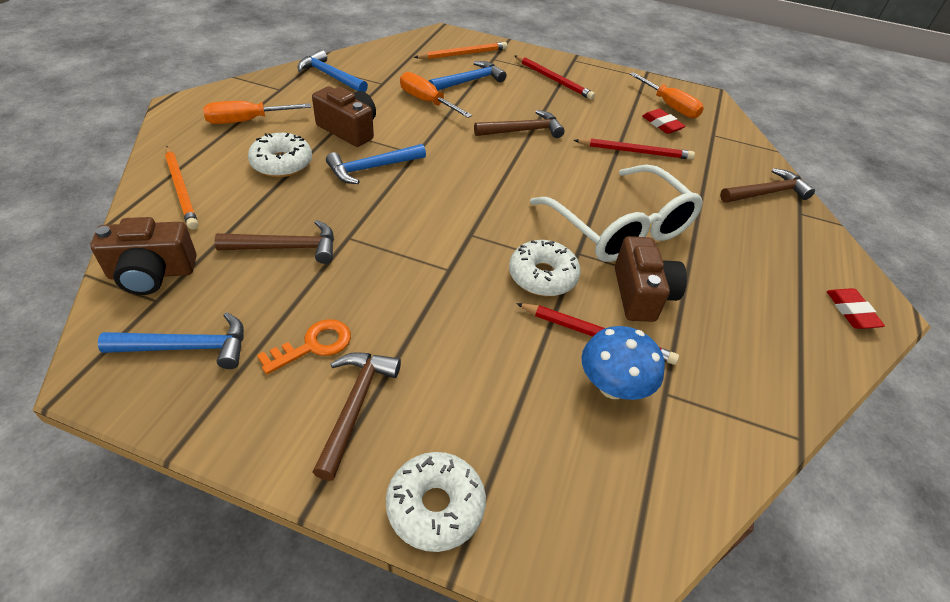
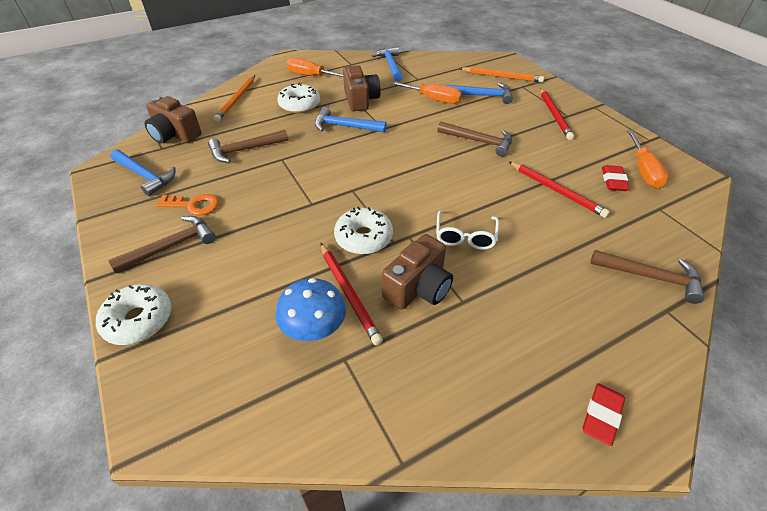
camera: 45 degrees right, 0 degrees up
(286, 247) = (245, 150): brown hammer -> brown hammer turned 120 degrees clockwise
(427, 101) = (433, 99): orange screwdriver -> orange screwdriver turned 120 degrees clockwise
(620, 227) = (465, 236): white glasses -> white glasses, size x0.49

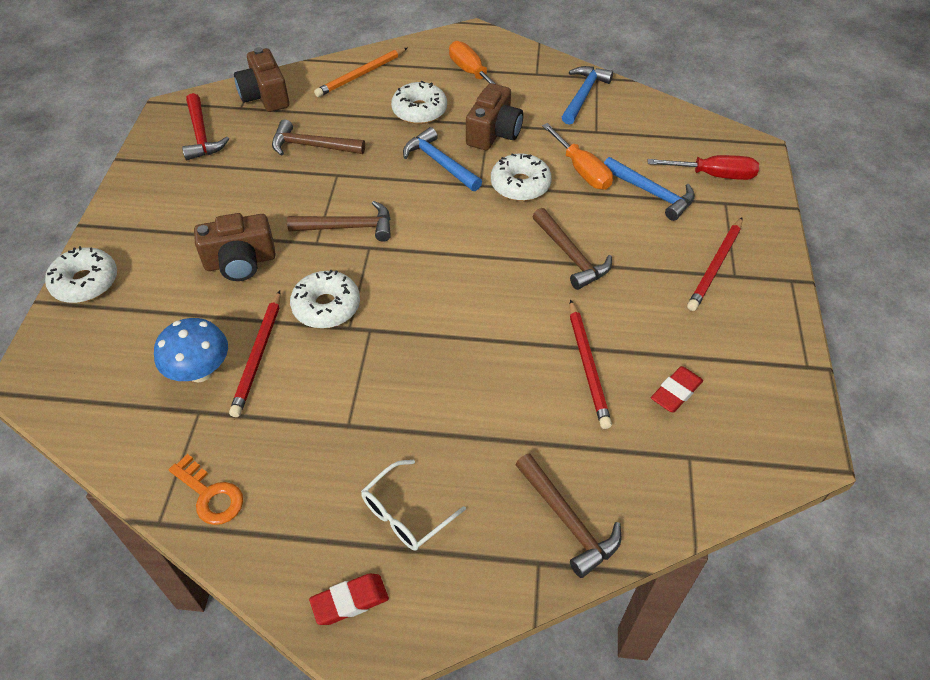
camera: 35 degrees right, 5 degrees up
(145, 176) = (201, 135): blue hammer -> red hammer
(171, 246) = (162, 224): brown hammer -> brown hammer (348, 227)
(193, 205) = (214, 189): orange key -> orange key (210, 495)
(407, 119) = (520, 185): none -> white donut
(418, 287) = (322, 386): brown camera -> brown camera (240, 262)
(465, 236) = (424, 361): white glasses -> white glasses (406, 513)
(501, 77) = (713, 175): orange pencil -> red screwdriver
(643, 170) = (736, 400): orange screwdriver -> none

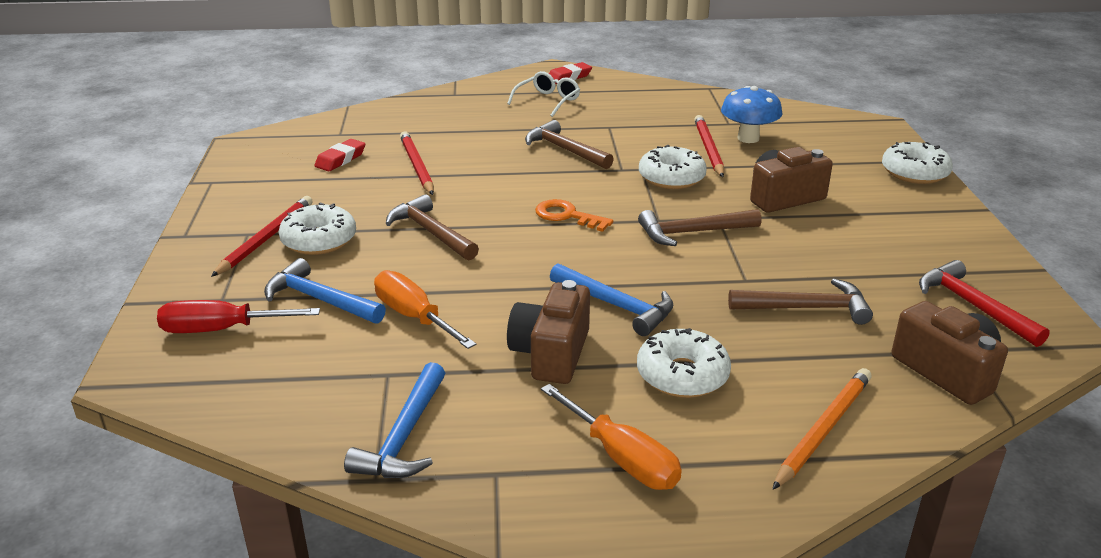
camera: 170 degrees right, 20 degrees down
(210, 495) = (685, 97): orange key -> orange key (567, 216)
(520, 185) = (499, 291): white donut -> white donut (319, 240)
(567, 520) = (435, 106): brown hammer -> brown hammer (565, 150)

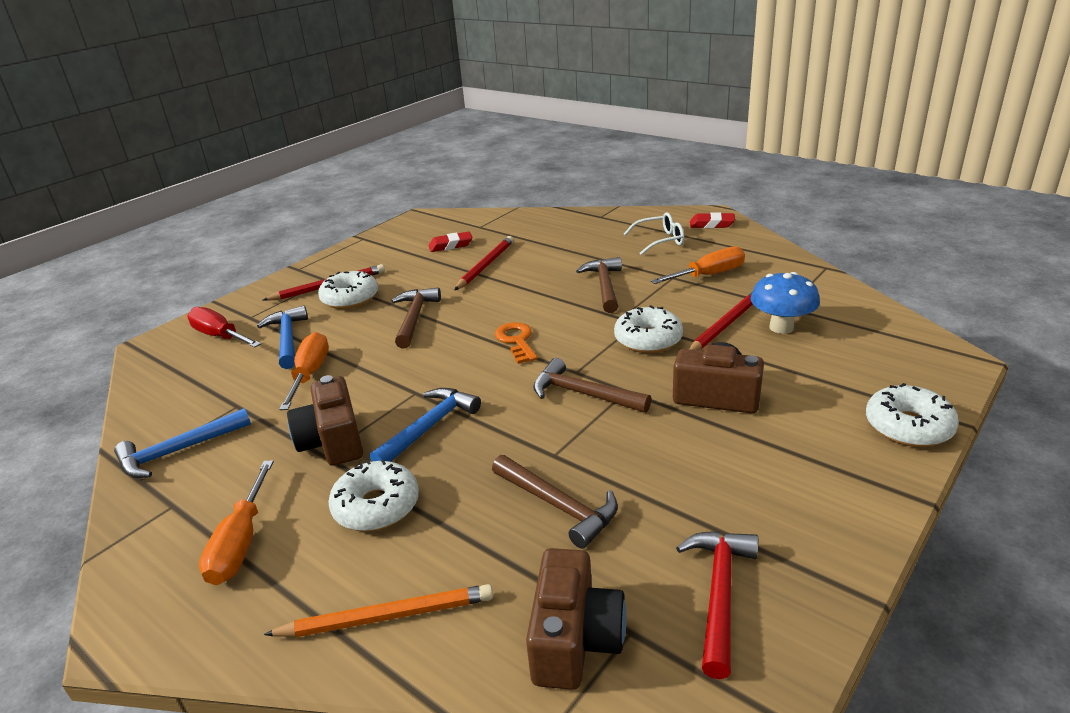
camera: 45 degrees right, 0 degrees up
(551, 353) = (333, 441): brown camera -> brown camera turned 75 degrees counterclockwise
(616, 306) = (429, 427): blue hammer -> blue hammer turned 135 degrees counterclockwise
(635, 117) = (708, 275): none -> orange screwdriver

